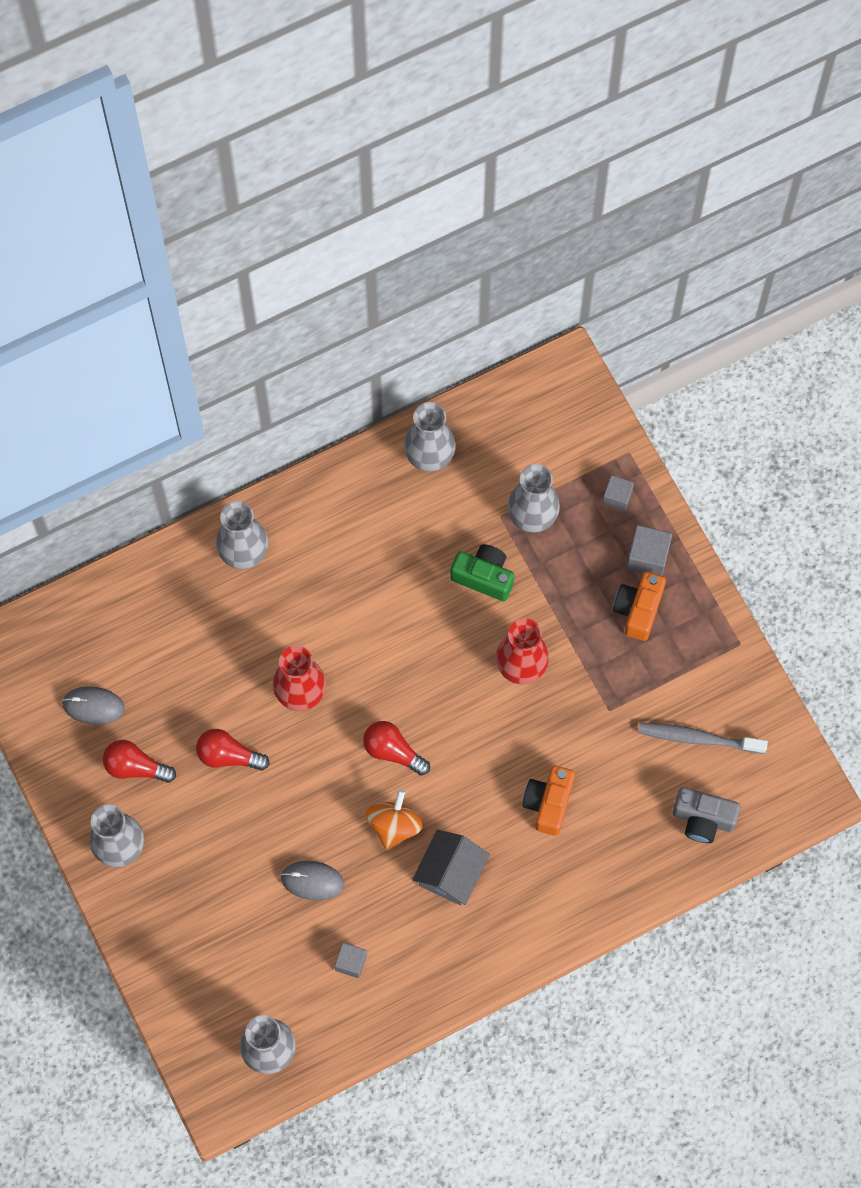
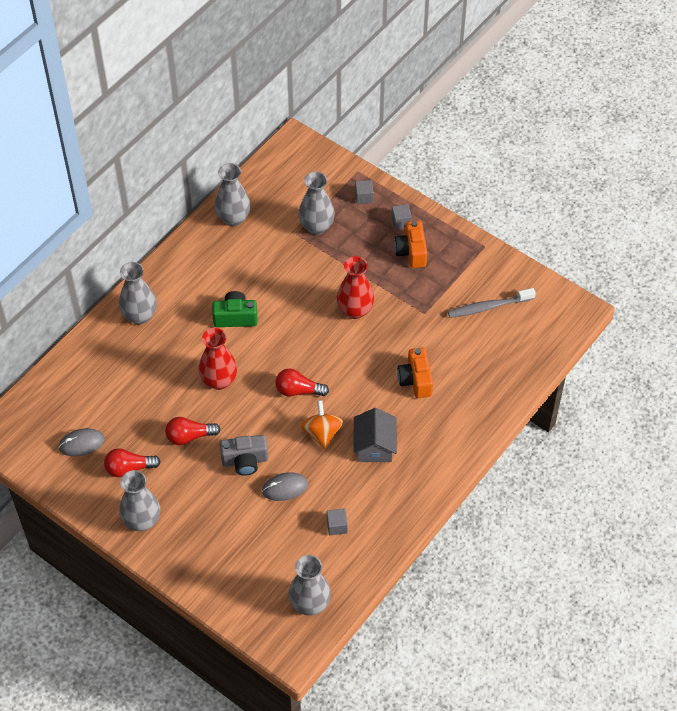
camera: 25 degrees left, 15 degrees down
(484, 577) = (304, 270): green camera -> green camera (235, 317)
(647, 557) = (401, 221): grey cube -> grey cube, size x0.67
(703, 819) = (518, 350): grey camera -> grey camera (245, 461)

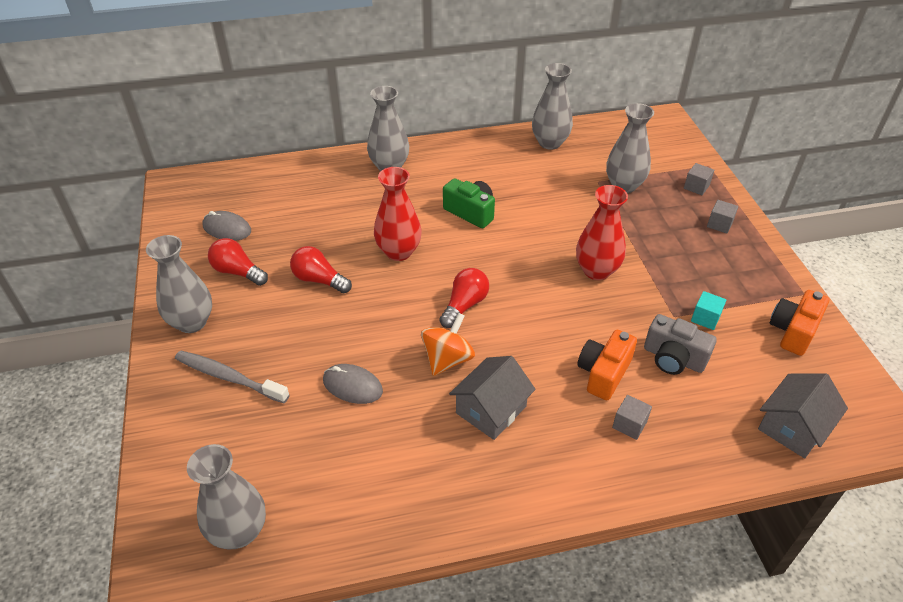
camera: 40 degrees right, 10 degrees down
(245, 461) = (343, 334): grey camera -> grey camera (673, 358)
(298, 390) = (464, 305): red light bulb -> red light bulb turned 75 degrees clockwise
(337, 526) = (362, 466): grey cube -> grey cube (629, 424)
(411, 252) = (708, 254): orange camera -> orange camera (793, 331)
(443, 303) = (705, 318): none -> turquoise cube
(488, 307) = (761, 353): grey toothbrush -> grey toothbrush (229, 377)
(534, 344) = (793, 427): none -> grey house

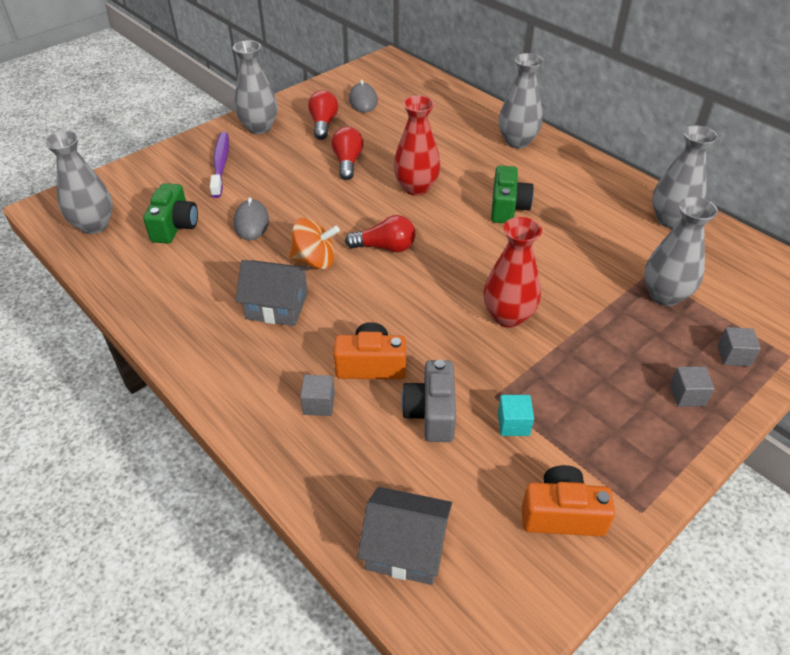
camera: 60 degrees right, 0 degrees up
(229, 377) = (220, 164): grey toothbrush -> purple toothbrush
(306, 453) = (175, 226): none -> green camera

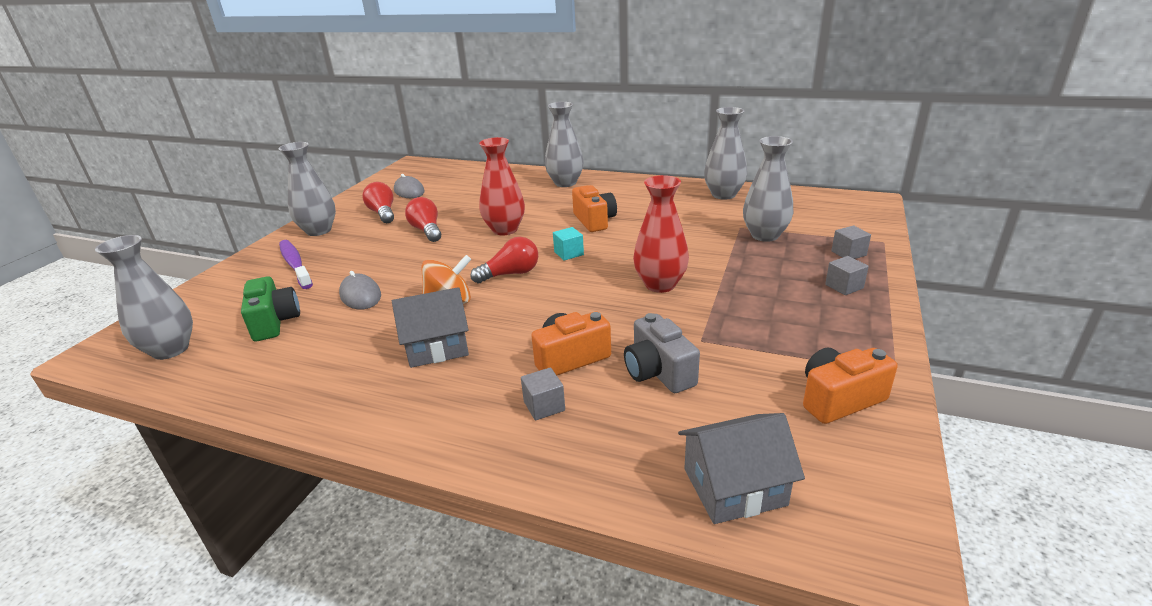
camera: 25 degrees left, 15 degrees down
(507, 207) = (594, 221): green camera -> orange camera
(513, 424) = (736, 353): turquoise cube -> turquoise cube (569, 253)

